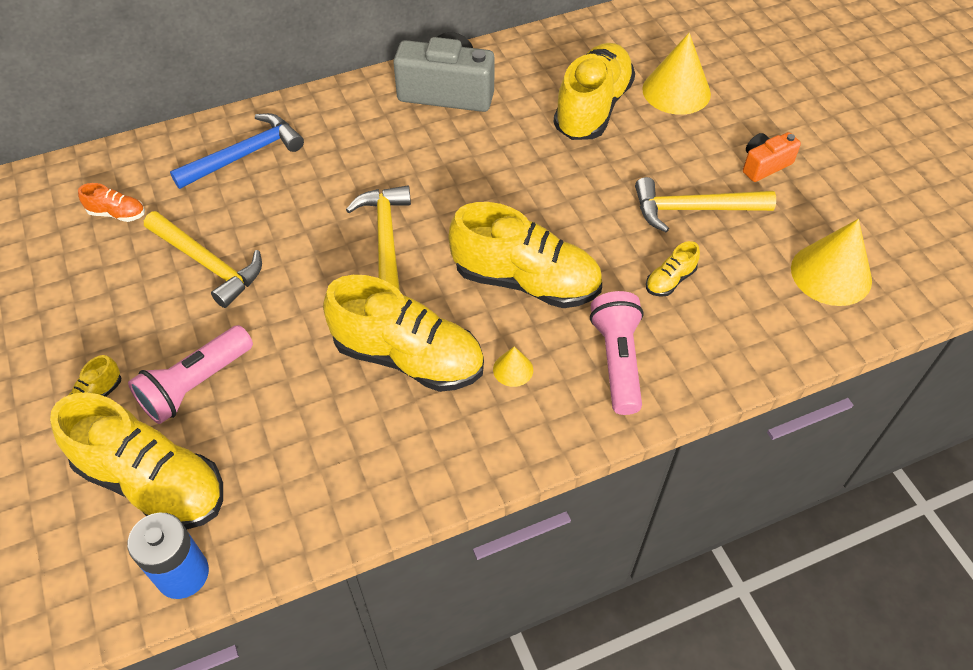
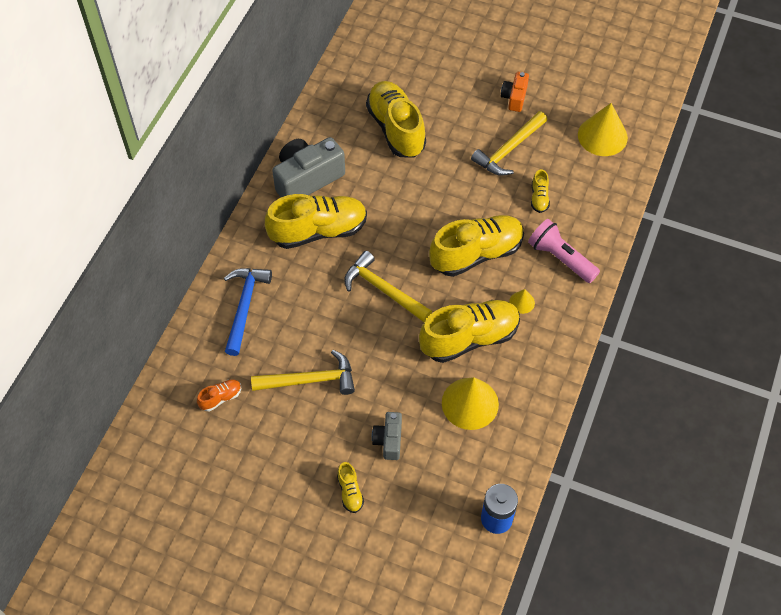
camera: 45 degrees left, 5 degrees up
(153, 482) = (431, 498): yellow shoe -> yellow shoe (318, 231)
(196, 384) = (388, 440): pink flashlight -> grey camera
(676, 91) = (426, 84): yellow cone -> yellow cone (470, 403)

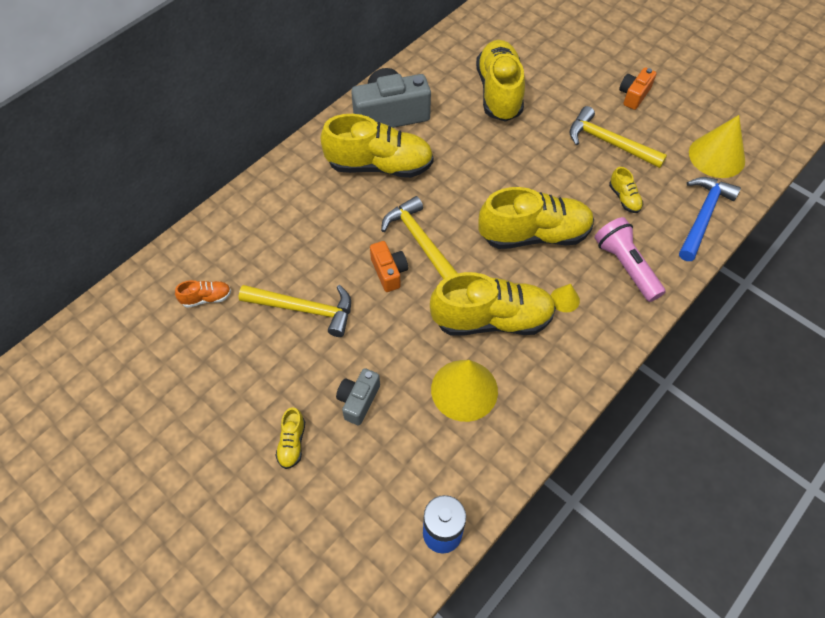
camera: 20 degrees right, 0 degrees up
(244, 306) = (273, 216): blue hammer -> blue hammer (702, 216)
(368, 325) = (389, 272): none -> orange camera
(509, 150) = (609, 143): yellow hammer -> yellow hammer turned 60 degrees clockwise
(539, 198) = (624, 198): yellow shoe -> yellow shoe turned 45 degrees counterclockwise

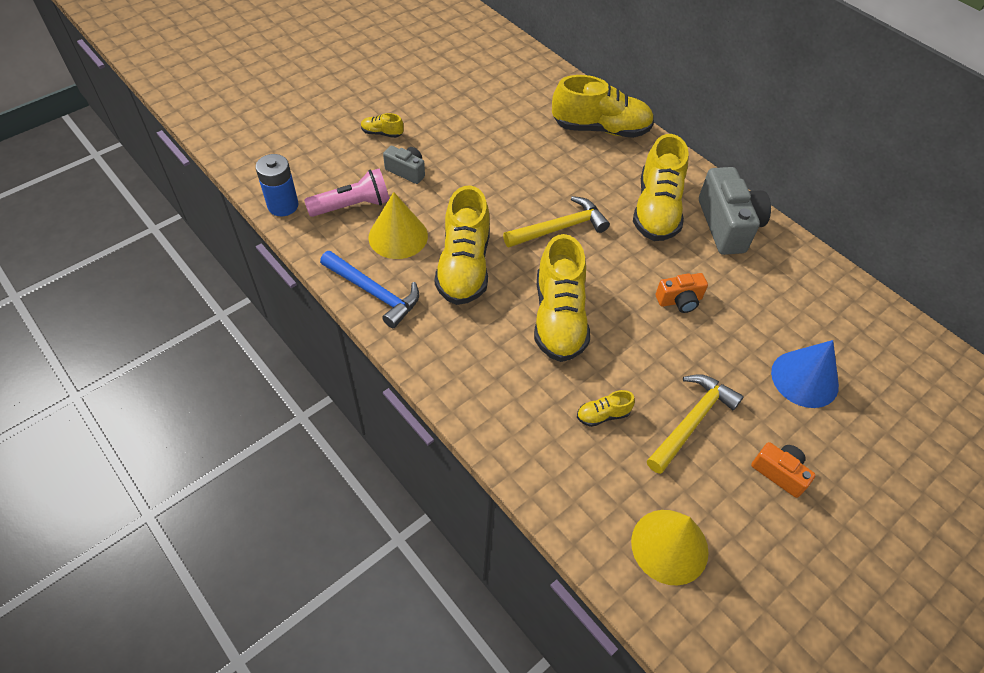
camera: 95 degrees right, 5 degrees down
(206, 298) = (519, 96): orange shoe -> none
(304, 309) = (498, 147): yellow hammer -> none
(389, 272) = (528, 202): orange camera -> orange camera (679, 300)
(499, 92) = (770, 325): yellow shoe -> yellow shoe (601, 129)
(546, 76) = (804, 378): none -> blue cone
(565, 299) = (475, 327): yellow cone -> none
(625, 266) = (507, 391): pink flashlight -> pink flashlight (352, 206)
(702, 216) = (569, 494): blue hammer -> blue hammer (374, 292)

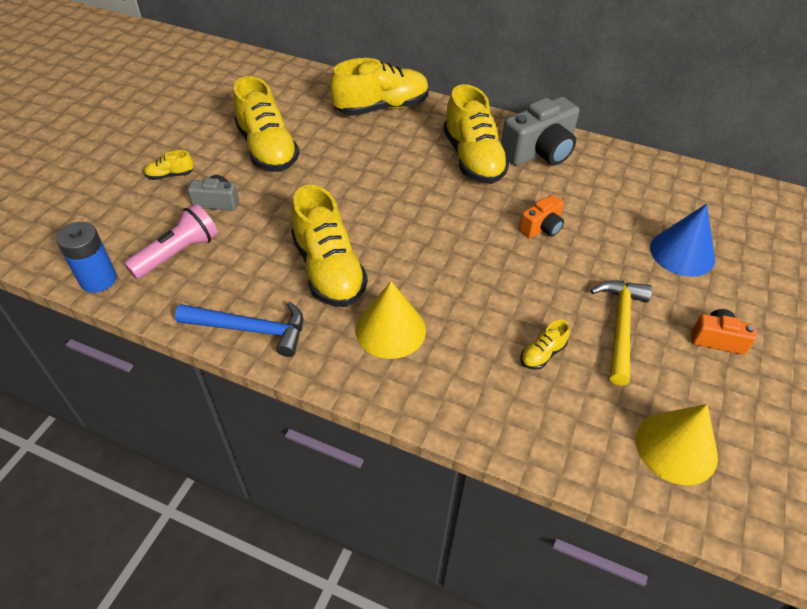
camera: 25 degrees left, 5 degrees down
(398, 236) = (244, 266): yellow cone -> yellow cone (390, 329)
(559, 228) = (398, 203): yellow hammer -> none
(559, 318) = (447, 283): yellow shoe -> yellow shoe (267, 149)
(727, 225) = (539, 152): grey camera -> grey camera turned 90 degrees clockwise

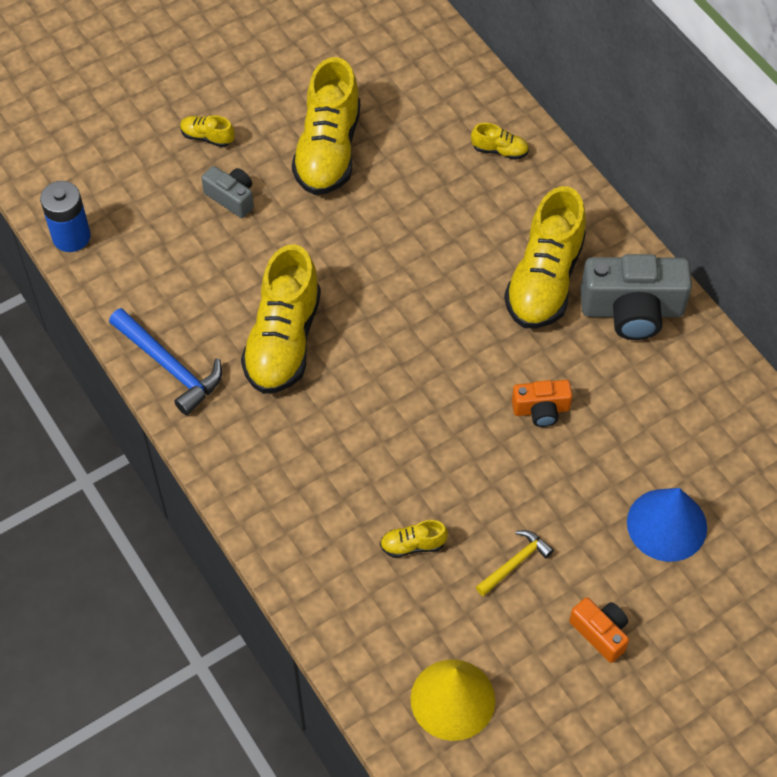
camera: 35 degrees right, 10 degrees up
(178, 253) = (157, 244): pink flashlight -> none
(381, 108) = (500, 150): yellow shoe -> yellow shoe, size x0.43
(390, 329) = (293, 438): yellow cone -> none
(620, 327) = (515, 563): yellow hammer -> yellow hammer, size x0.59

